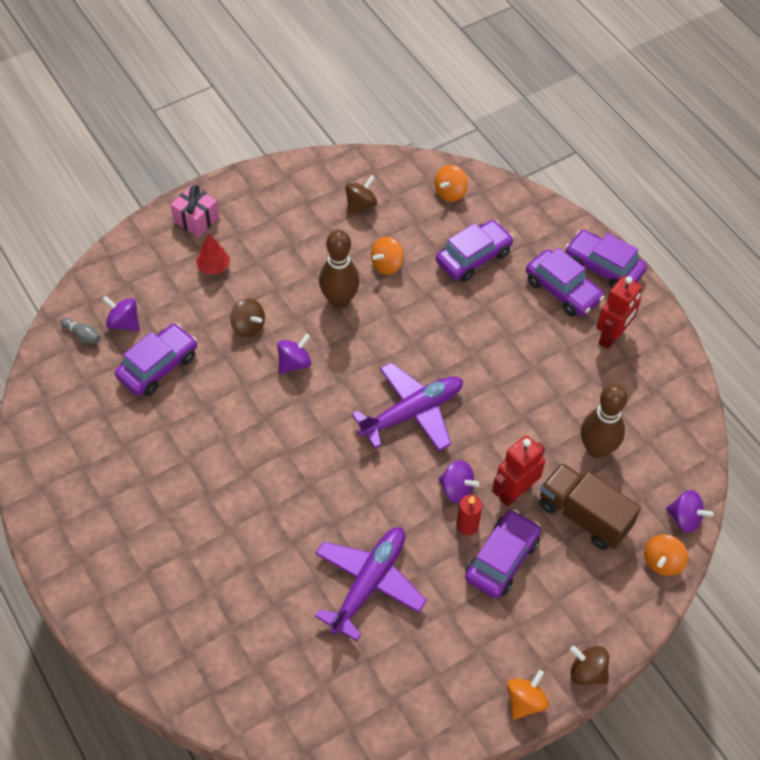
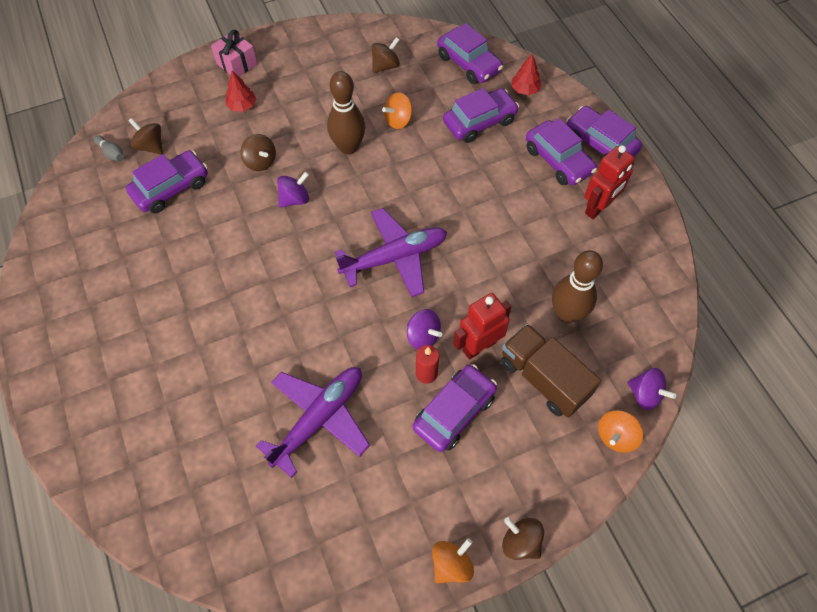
camera: 10 degrees right, 5 degrees up
(124, 323) = (151, 146): purple spinning top -> brown spinning top
(450, 193) = (468, 63): orange spinning top -> purple car
(515, 216) = (525, 90): none -> red tree

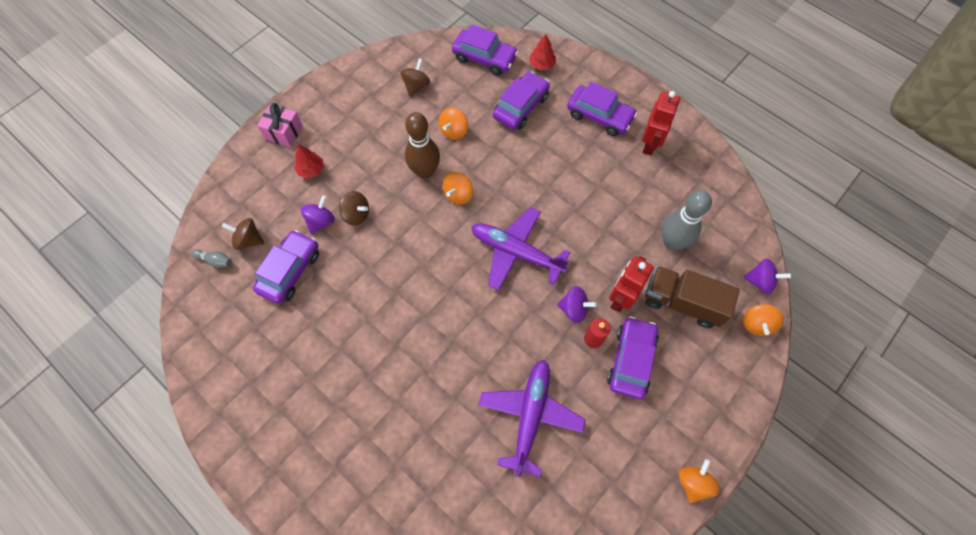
camera: 25 degrees left, 5 degrees up
(295, 199) = (405, 236): purple spinning top -> purple spinning top (321, 221)
(368, 181) = (458, 195): none -> orange spinning top
(395, 257) = (516, 252): purple plane -> purple plane turned 105 degrees counterclockwise
(520, 542) = (733, 439): brown spinning top -> none
(566, 314) = (672, 242): brown bowling pin -> grey bowling pin
(600, 143) = (623, 89): purple car -> none

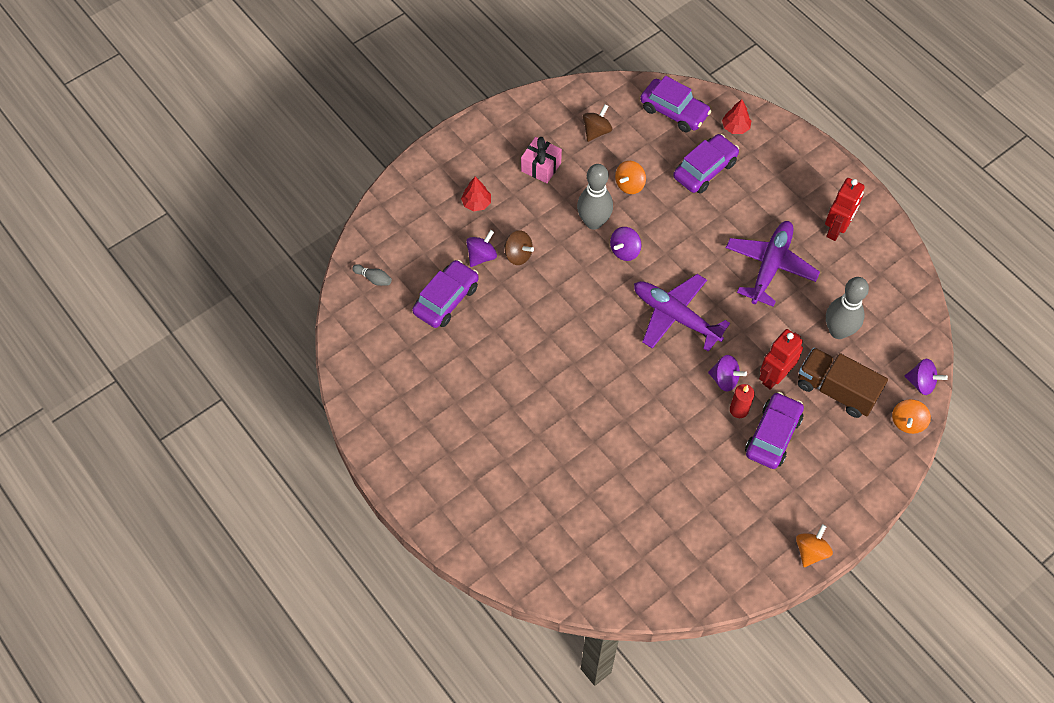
camera: 10 degrees right, 5 degrees down
(248, 240) = (407, 263): brown spinning top -> none
(284, 132) = (452, 160): pink gift -> pink gift (541, 167)
(425, 171) = (593, 222): brown bowling pin -> grey bowling pin
(458, 195) = (625, 251): orange spinning top -> purple spinning top
(530, 416) = (664, 468): purple plane -> purple plane (770, 266)
(599, 116) = (788, 192): purple car -> none

